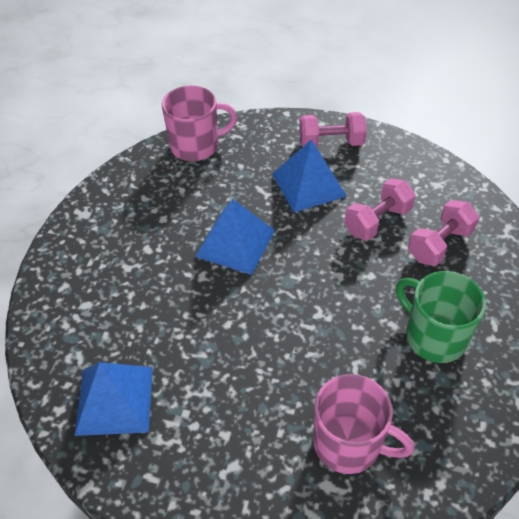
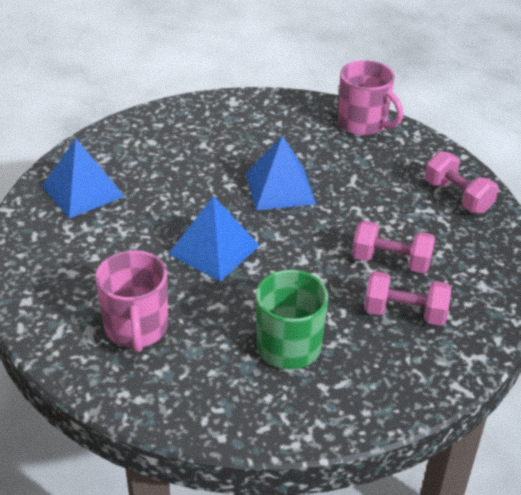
camera: 55 degrees right, 10 degrees down
(308, 185) = (389, 203): blue pyramid -> blue pyramid (214, 249)

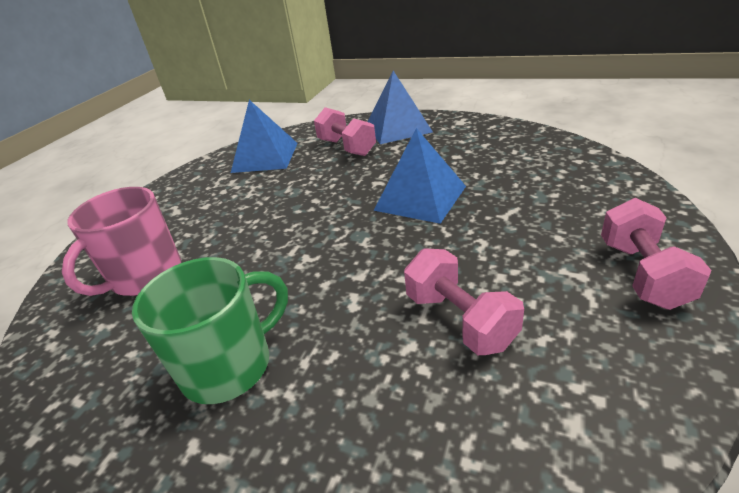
camera: 45 degrees right, 5 degrees down
(214, 249) = (293, 232): blue pyramid -> blue pyramid (398, 128)
(363, 124) = (580, 163): pink mug -> none
(404, 313) = (404, 402): pink dumbbell -> pink dumbbell (347, 147)

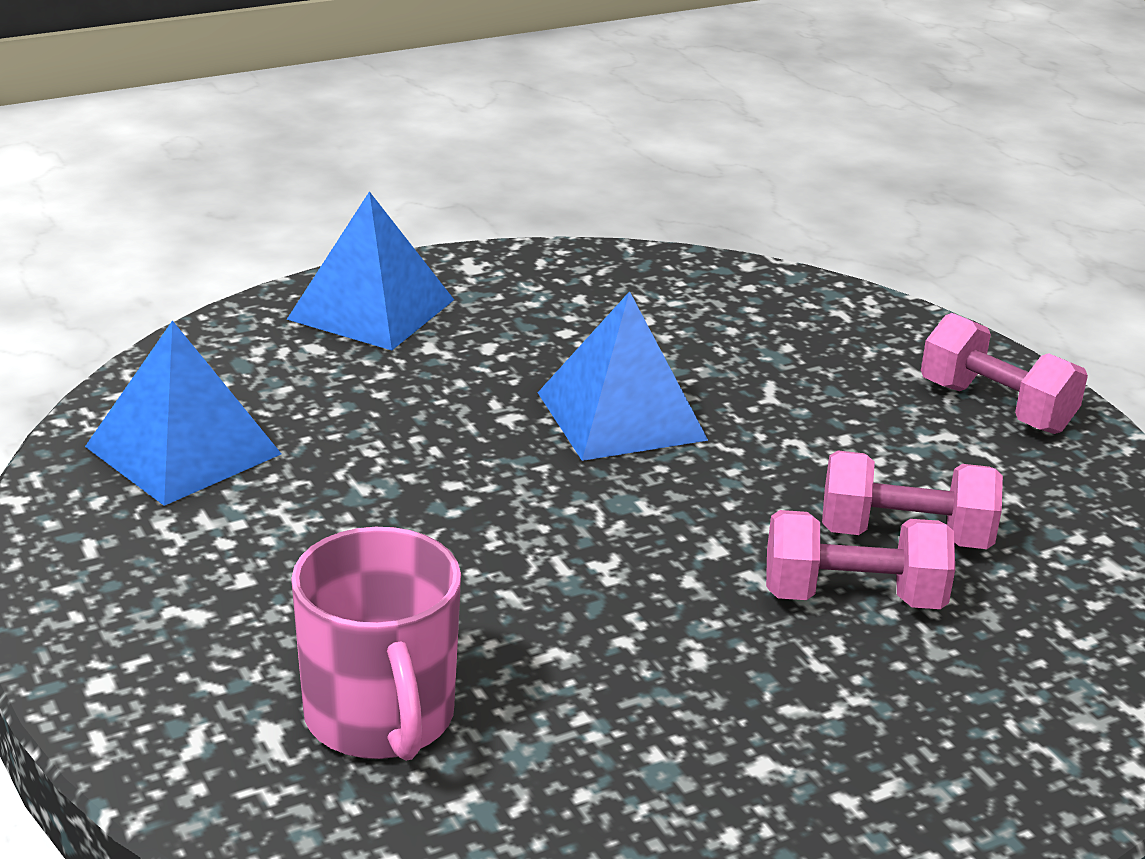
camera: 55 degrees left, 5 degrees down
(229, 365) = (742, 719): green mug -> none
(347, 147) = (334, 376): pink dumbbell -> pink dumbbell (853, 597)

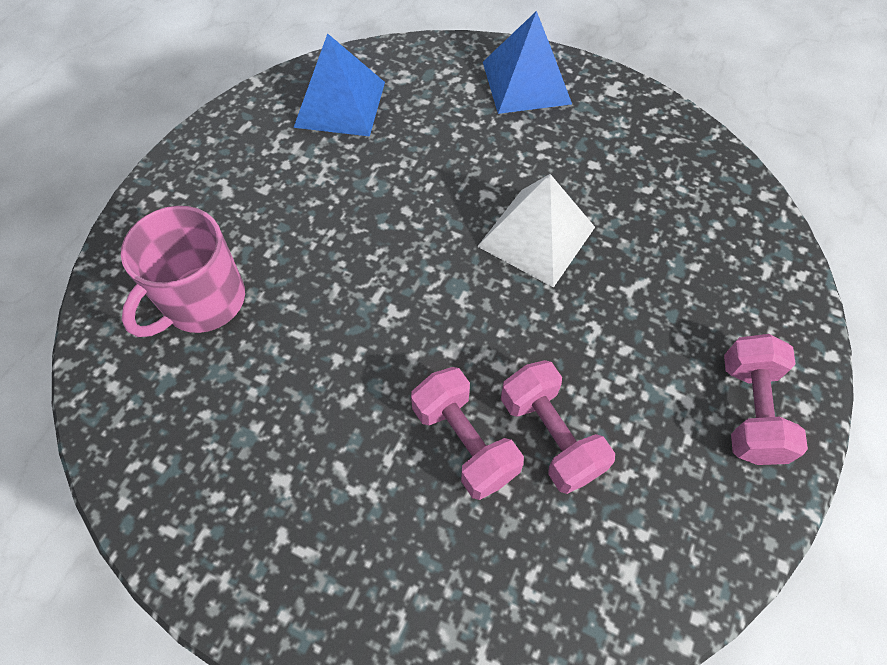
camera: 55 degrees right, 30 degrees up
(621, 416) = (536, 236): blue pyramid -> white pyramid

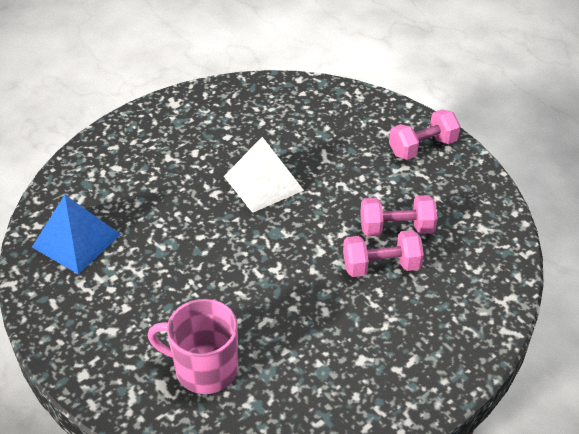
camera: 65 degrees left, 15 degrees down
(203, 302) = (204, 368): pink mug -> pink mug turned 135 degrees clockwise
(526, 82) = (135, 139): blue pyramid -> none
(749, 410) = (422, 147): pink dumbbell -> pink dumbbell turned 60 degrees counterclockwise

